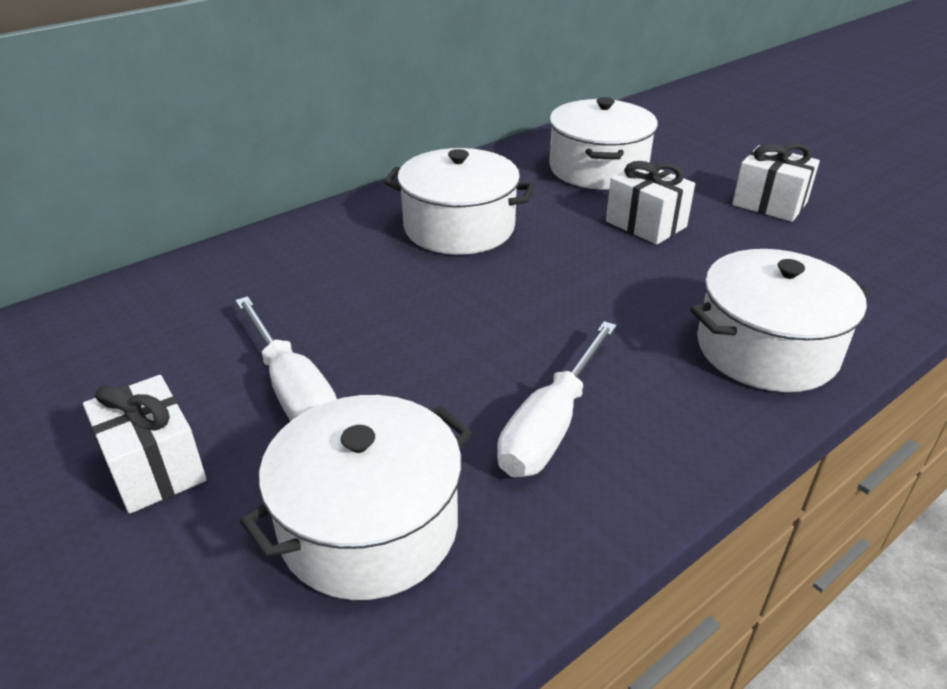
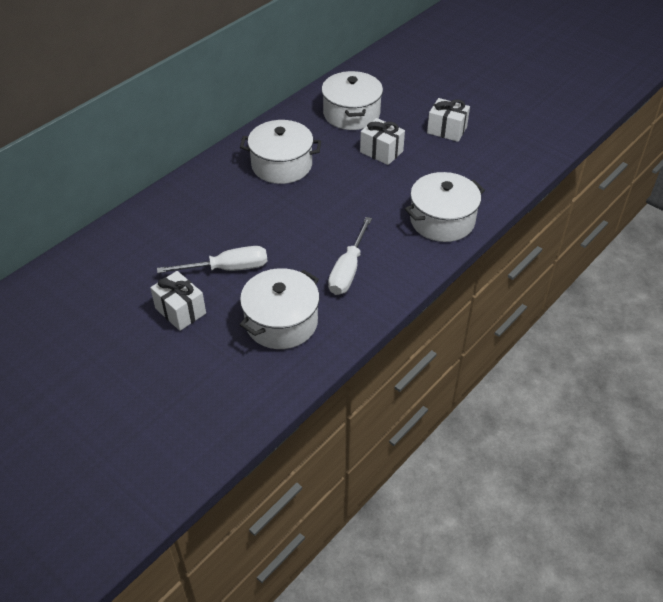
camera: 10 degrees left, 10 degrees up
(293, 391) = (227, 268): white screwdriver -> white screwdriver turned 60 degrees counterclockwise

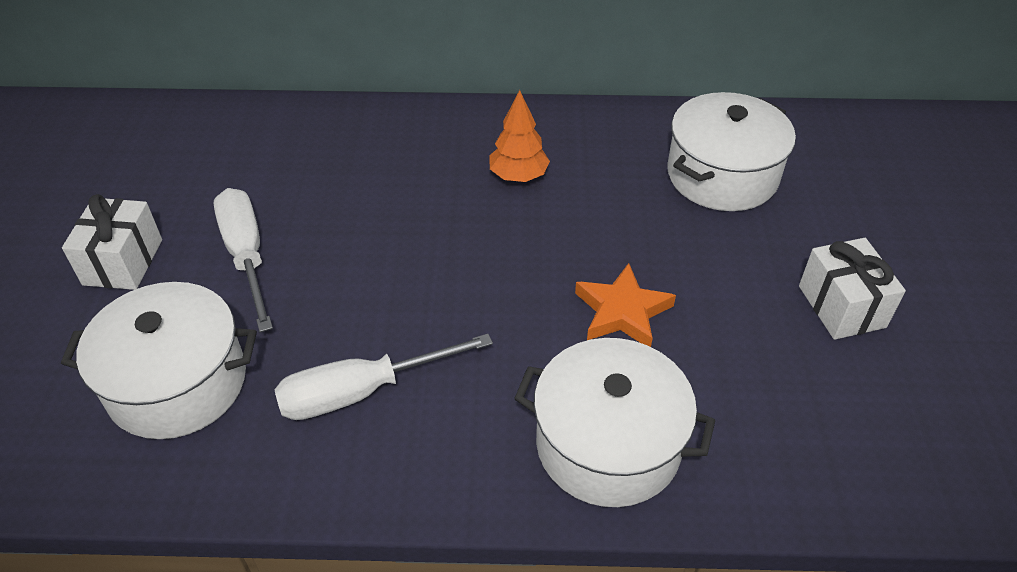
camera: 50 degrees right, 0 degrees up
(227, 268) = (246, 255): white screwdriver -> white screwdriver turned 150 degrees counterclockwise
(281, 165) = (518, 176): white pot -> orange tree
(381, 152) = (681, 260): white gift -> none
(388, 181) = (622, 311): none -> orange star

